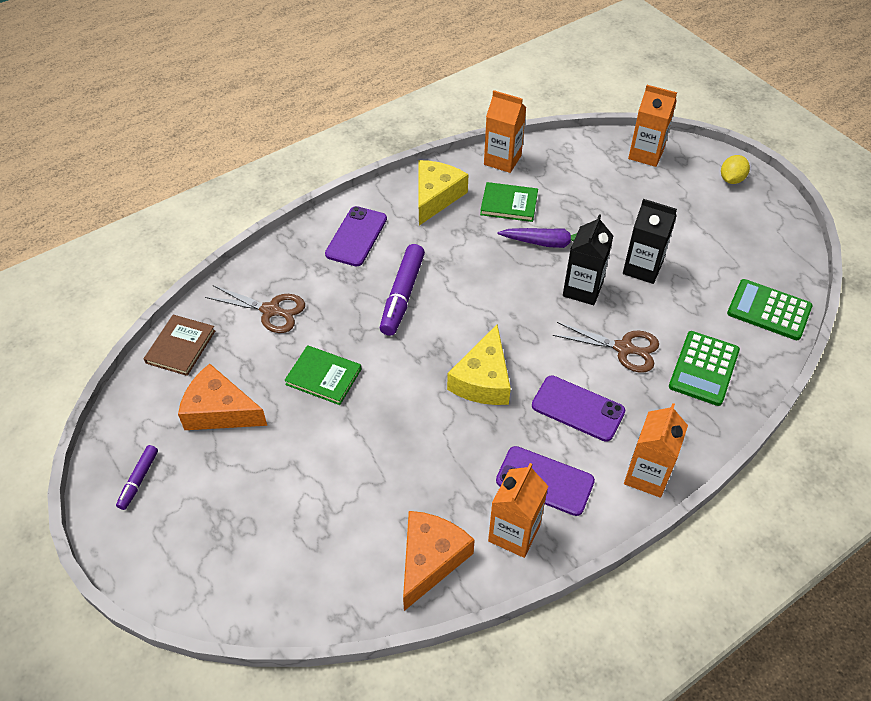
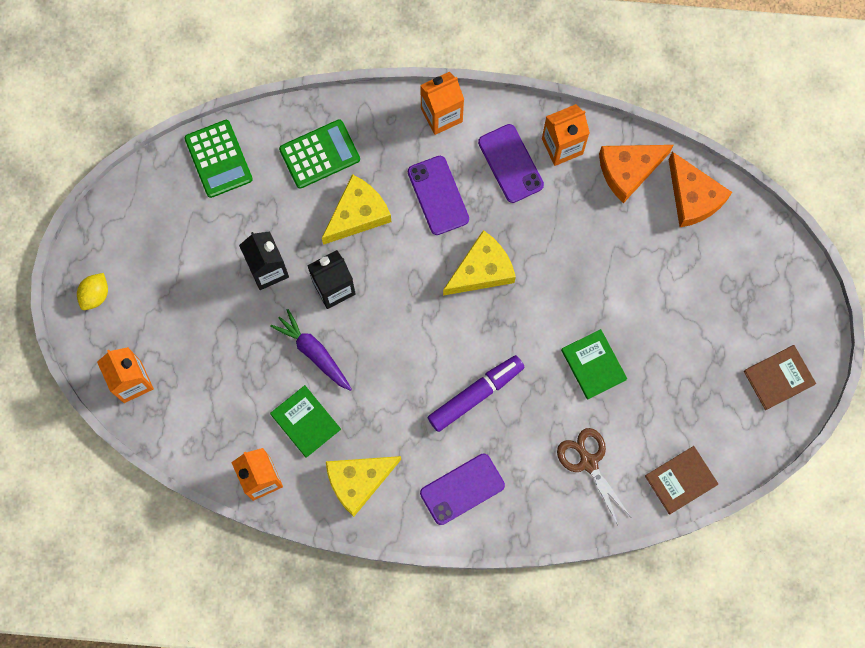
camera: 140 degrees left, 25 degrees up
(139, 480) = (778, 378): purple marker -> brown book
(219, 410) = (688, 394): orange cheese -> orange cheese (693, 197)
(623, 348) = (357, 214): brown scissors -> yellow cheese
(731, 179) = (95, 295): yellow lemon -> yellow lemon turned 45 degrees counterclockwise

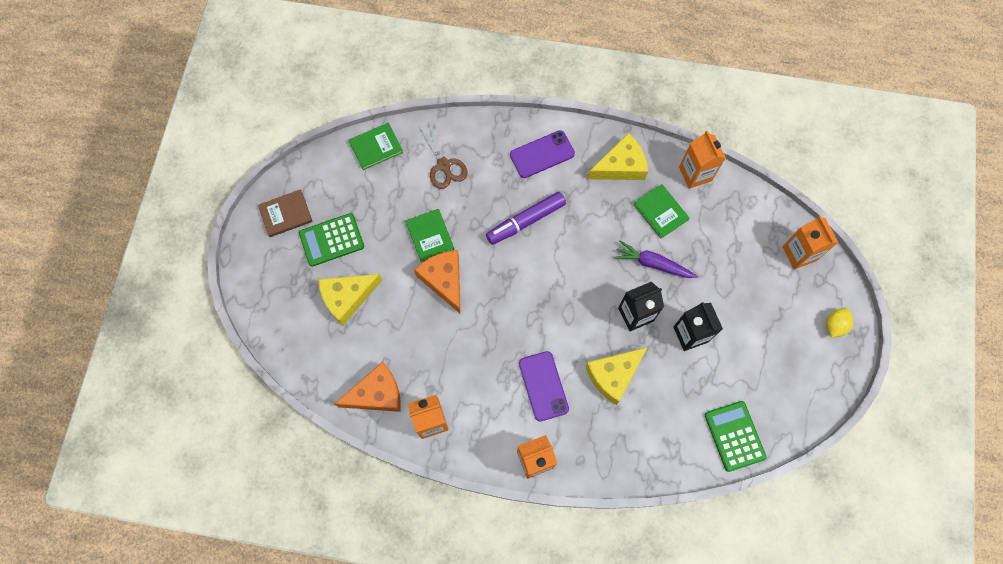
camera: 175 degrees left, 5 degrees down
(314, 352) = (653, 264): purple carrot -> purple carrot turned 150 degrees clockwise
(319, 154) = (645, 432): green calculator -> green calculator (331, 240)
(482, 270) = (511, 318): yellow cheese -> yellow cheese (347, 297)
(510, 163) = (478, 409): purple phone -> none
(681, 480) = (376, 147): brown book -> green book
(693, 197) = (325, 365): orange cheese -> orange cheese (444, 280)

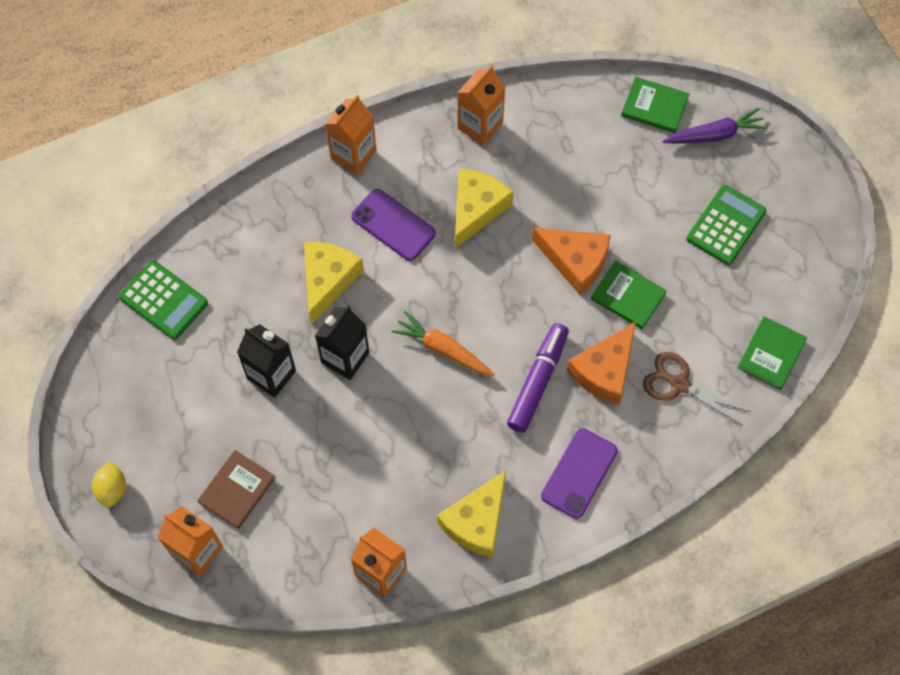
camera: 145 degrees right, 5 degrees down
(286, 214) = (797, 219): brown book -> brown book (237, 490)
(347, 297) = (658, 181): yellow cheese -> yellow cheese (476, 209)
(376, 394) = (552, 116): orange cheese -> orange cheese (604, 370)
(569, 278) = (443, 349): none -> orange carrot
(653, 264) = (361, 426): purple carrot -> purple carrot (714, 134)
(660, 212) = (392, 494): green book -> green book (654, 107)

